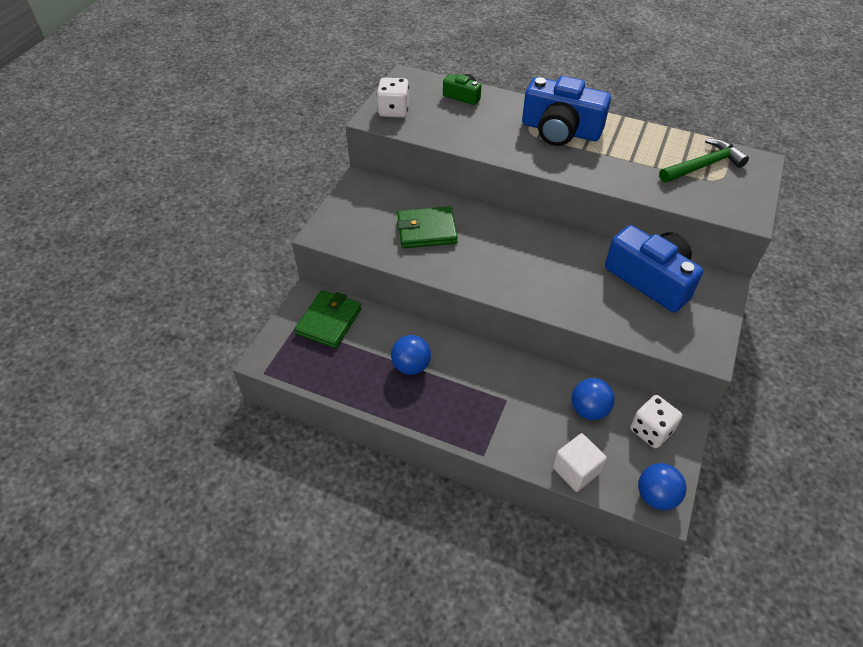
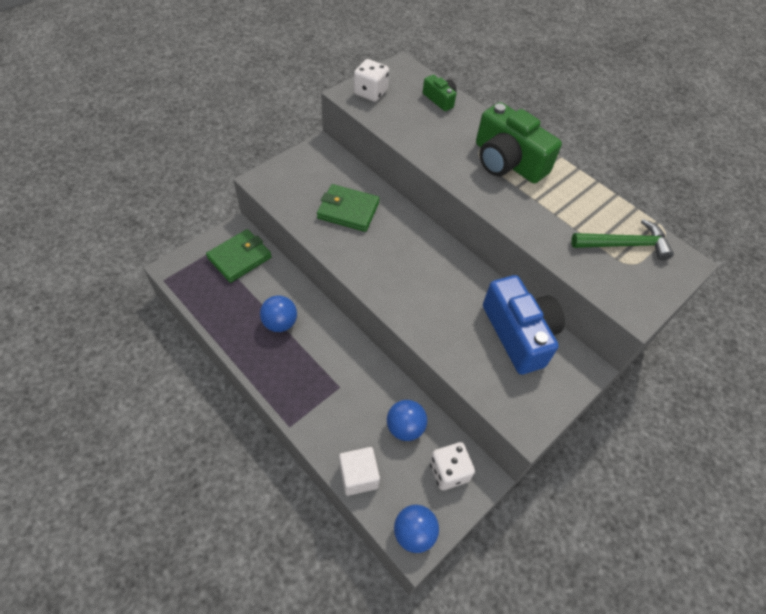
camera: 20 degrees right, 5 degrees up
(560, 130) = (507, 161): blue camera -> green camera

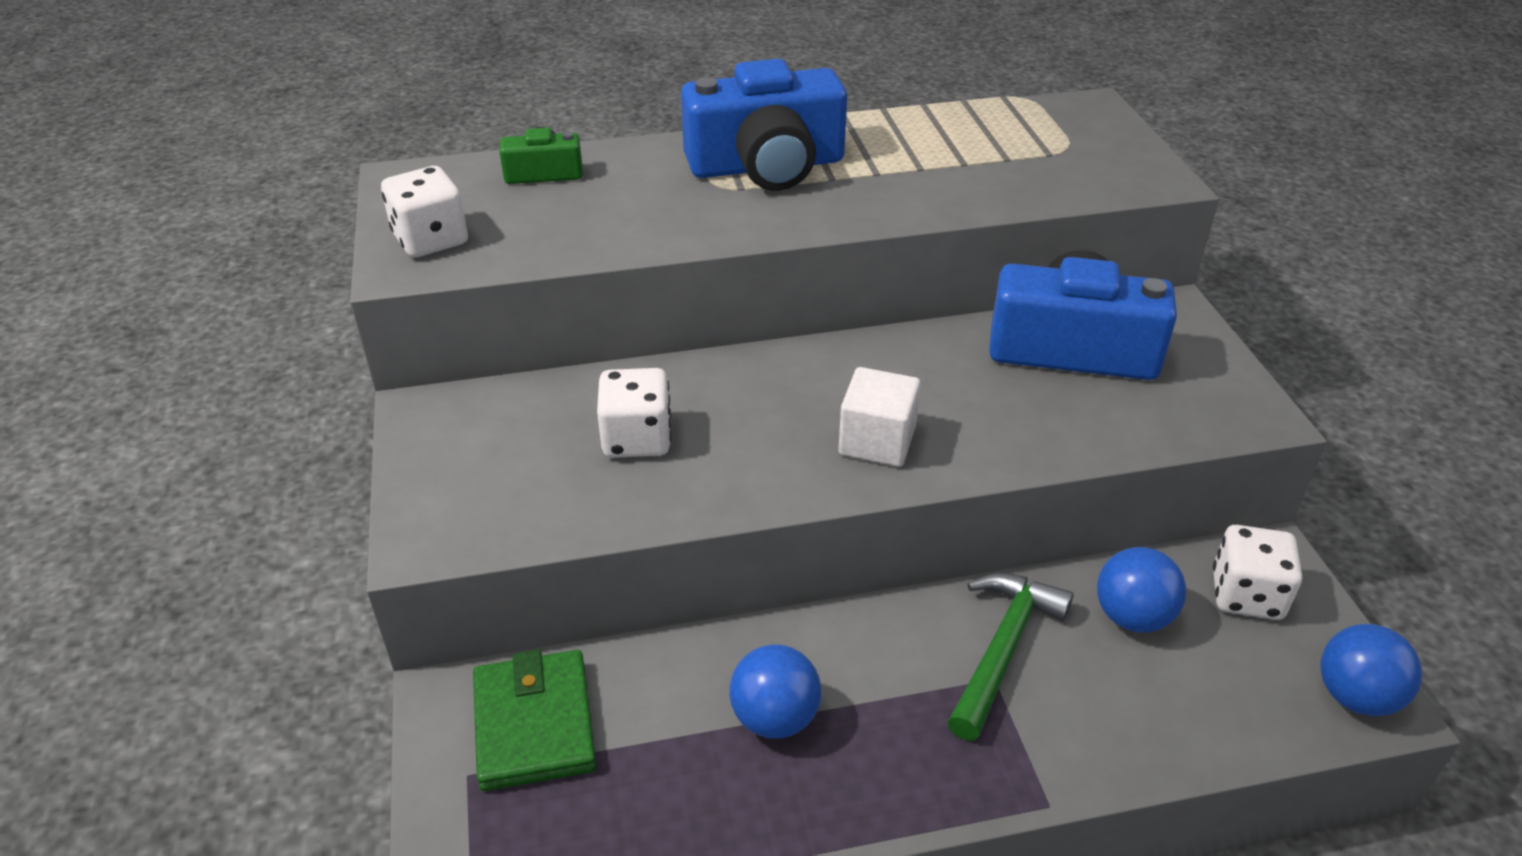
camera: 55 degrees left, 15 degrees down
(348, 210) = (637, 438): green wallet -> white dice
(358, 476) = (1211, 732): white cube -> white cube (877, 441)
(507, 161) = (766, 166): green camera -> blue camera
(625, 244) = (1027, 137): green hammer -> green hammer (1002, 648)

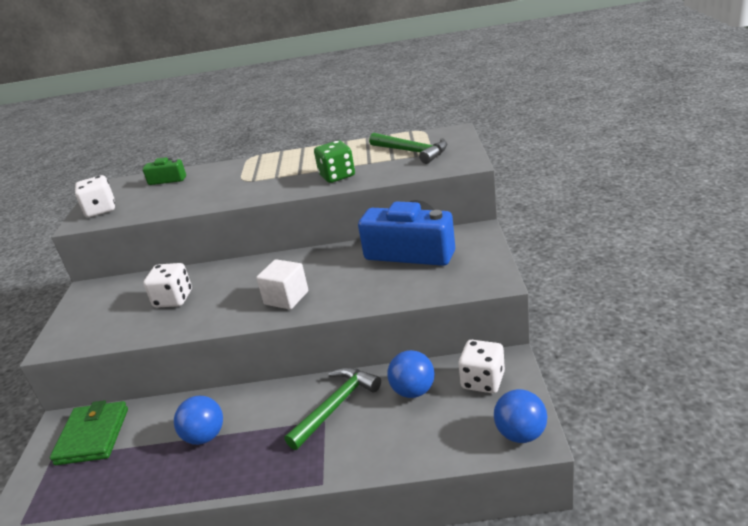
camera: 15 degrees right, 10 degrees down
(766, 166) = (272, 170): blue camera -> none
(917, 191) = (337, 176): none -> green dice
(1037, 146) = (412, 152): none -> green hammer

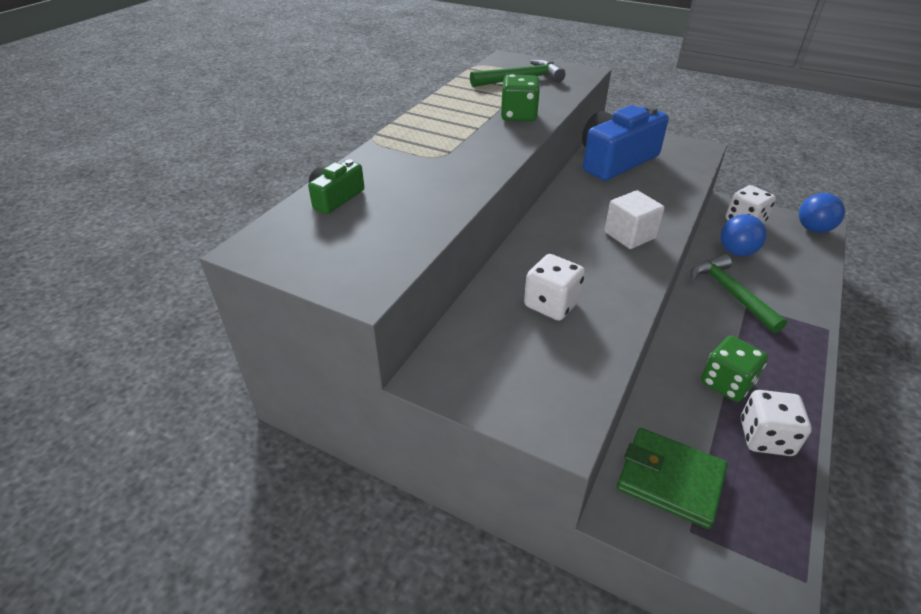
camera: 65 degrees left, 10 degrees up
(100, 210) = (348, 265): white dice -> white dice (765, 437)
(205, 436) = (726, 383): blue ball -> green dice

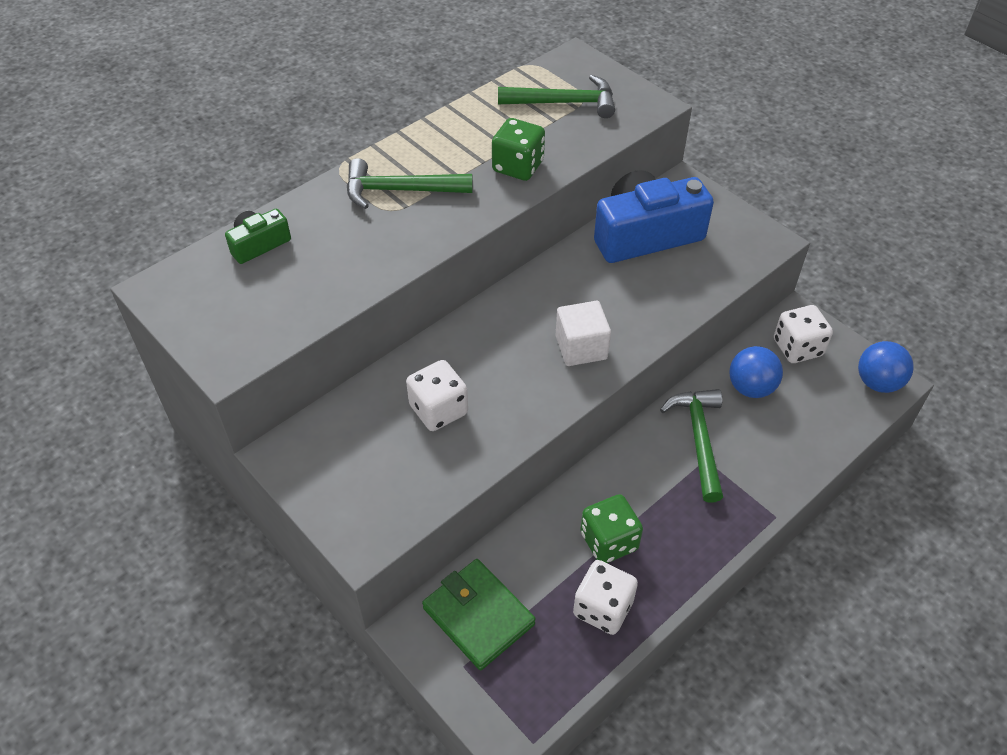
camera: 20 degrees right, 10 degrees up
(436, 144) = (399, 190): none -> green hammer

